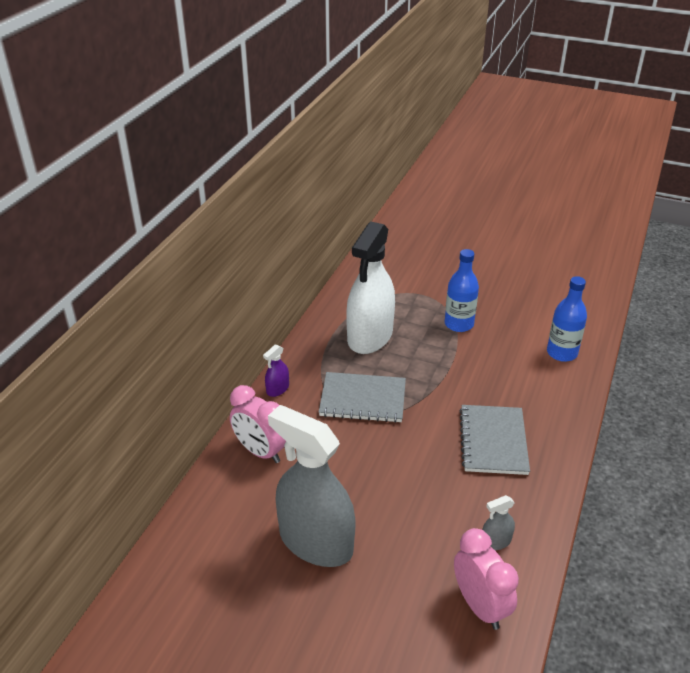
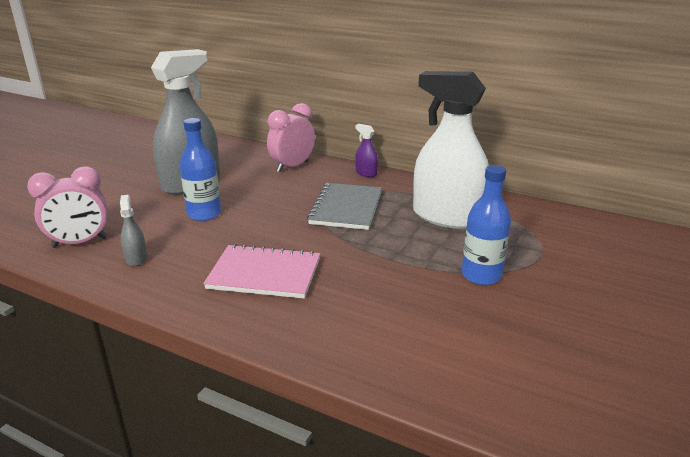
camera: 95 degrees right, 10 degrees down
(493, 441) = (264, 274): grey notebook -> pink notebook
(562, 353) = (424, 359): blue bottle -> blue bottle (204, 214)

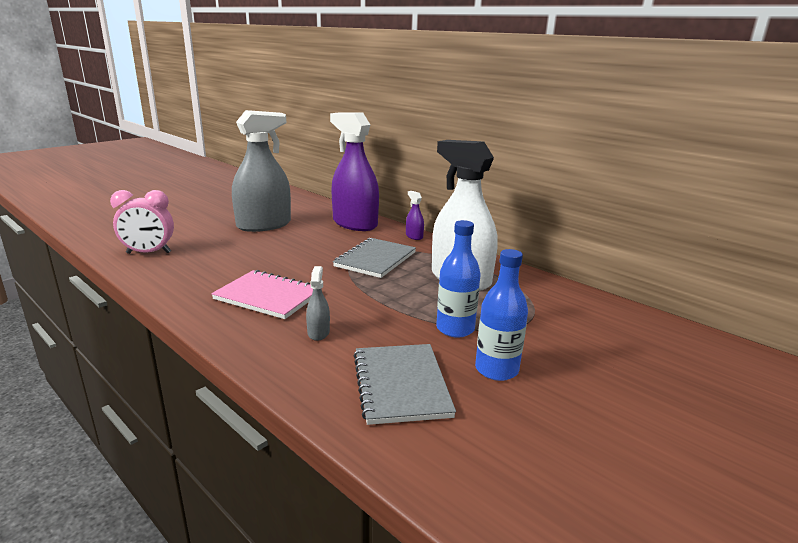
camera: 15 degrees right, 5 degrees down
(136, 258) = (180, 270): grey spray bottle -> grey spray bottle (318, 332)
(204, 214) = (256, 247): blue bottle -> blue bottle (496, 369)
(292, 167) = (355, 224): pink clock -> purple spray bottle
(474, 349) = (401, 384): none -> grey notebook

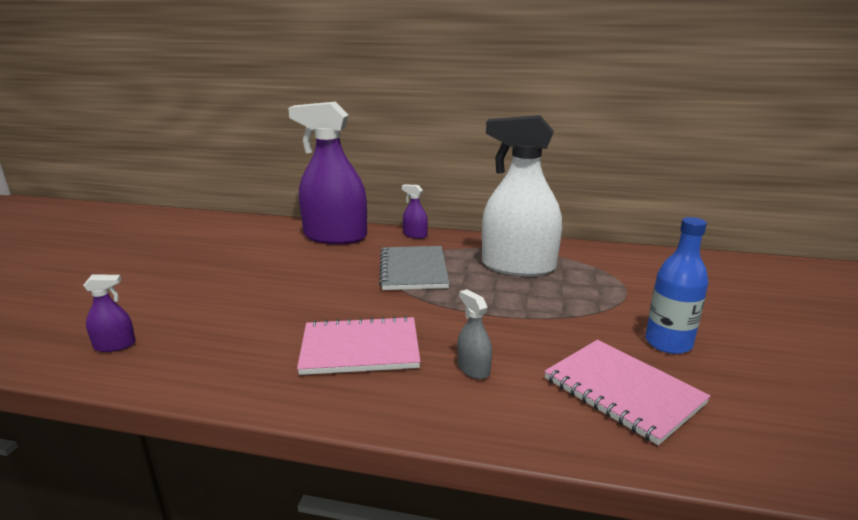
camera: 30 degrees left, 0 degrees up
(149, 253) = (115, 345): pink clock -> purple spray bottle
(264, 225) = (229, 265): grey spray bottle -> none
(401, 384) = (623, 391): grey notebook -> pink notebook
(455, 329) = (584, 317): blue bottle -> none

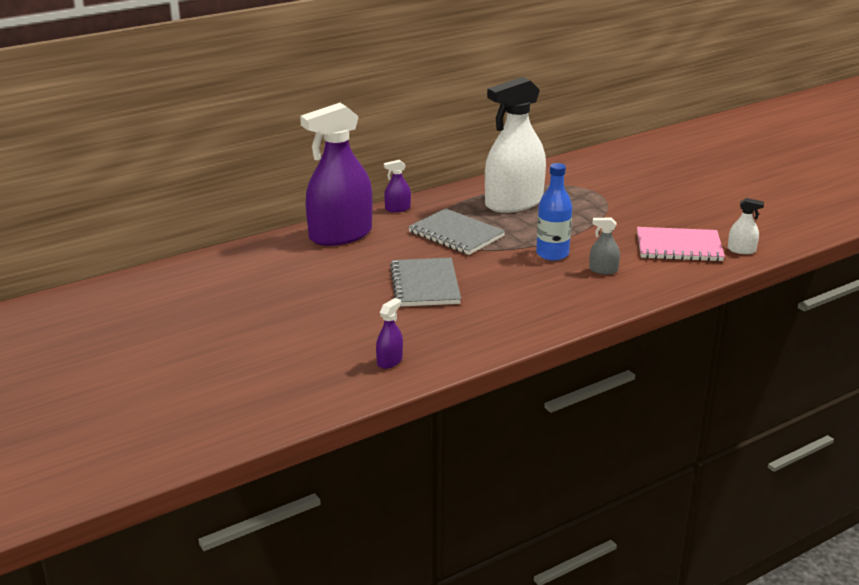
camera: 45 degrees left, 5 degrees up
(295, 297) = (425, 285): none -> grey notebook
(360, 348) = (530, 289): pink notebook -> none
(668, 343) = (662, 215): blue bottle -> blue bottle (552, 254)
(719, 446) = (741, 250): none -> white spray bottle

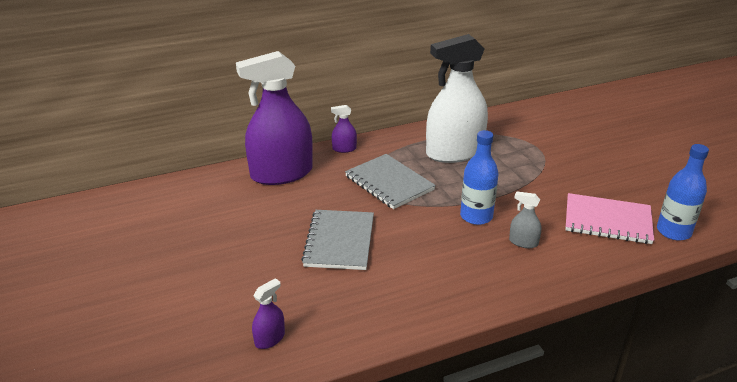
camera: 10 degrees right, 5 degrees up
(741, 250) = (673, 231): white spray bottle -> blue bottle

